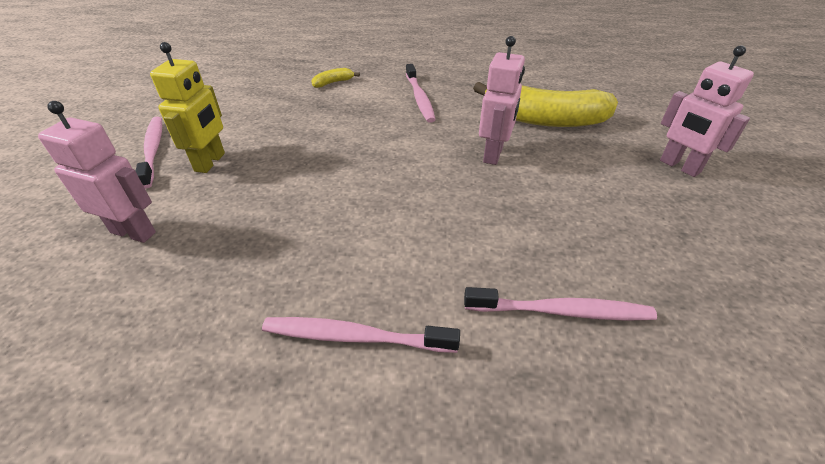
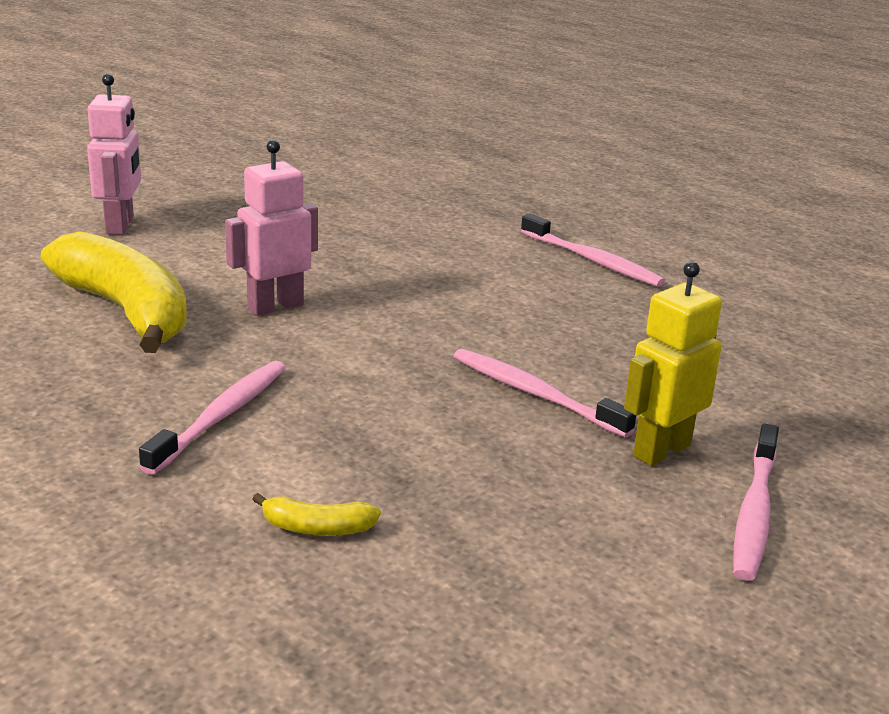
camera: 145 degrees left, 15 degrees down
(134, 232) = (781, 399): pink robot -> none
(560, 311) = (426, 218): pink toothbrush -> pink toothbrush (536, 394)

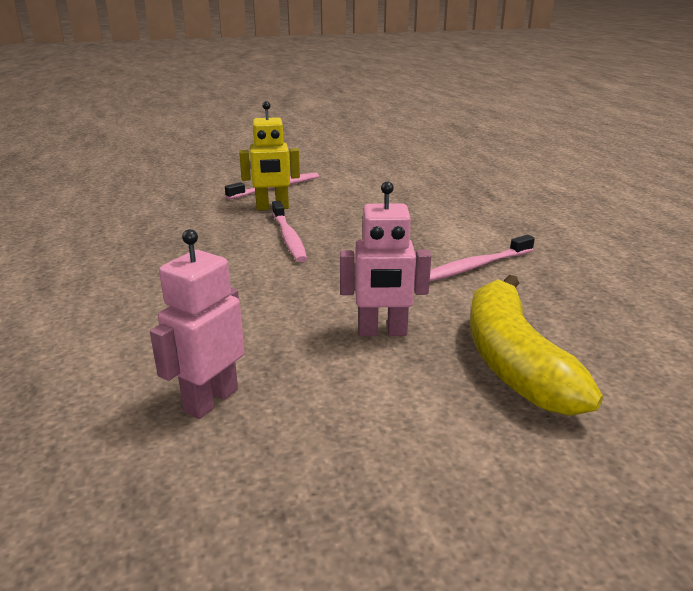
camera: 145 degrees left, 0 degrees up
(120, 225) = (484, 520): pink robot -> pink robot (211, 400)
(316, 528) = (457, 218): yellow banana -> none
(592, 260) = (78, 306): pink toothbrush -> none

